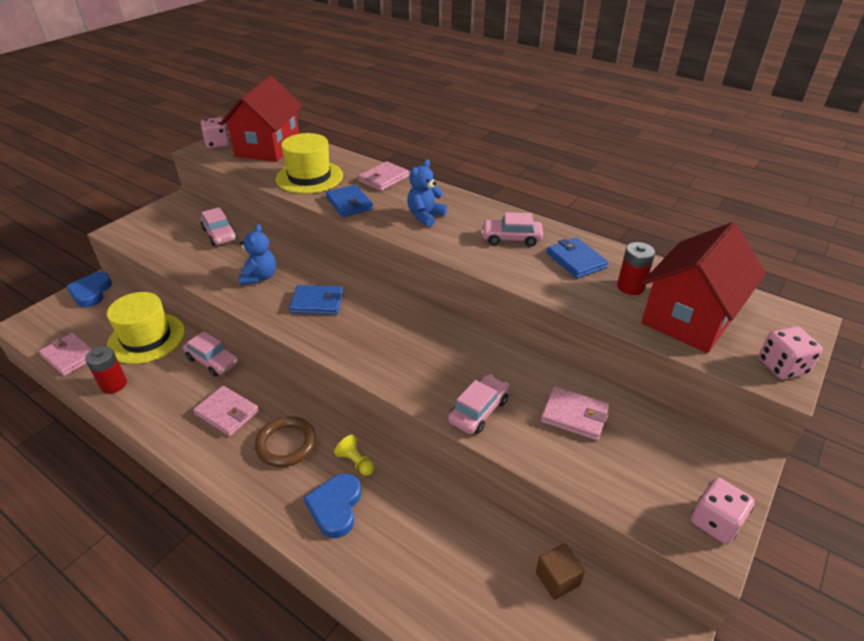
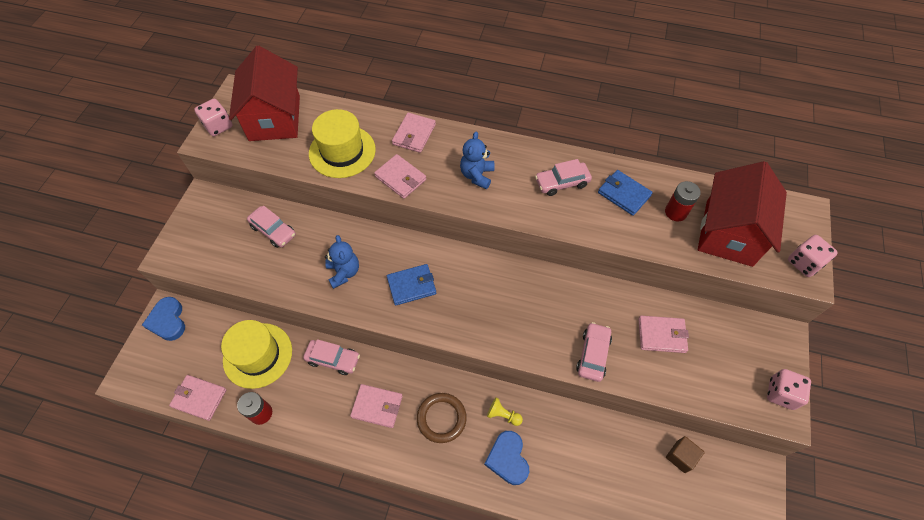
camera: 20 degrees left, 20 degrees up
(349, 203) = (400, 178): blue wallet -> pink wallet

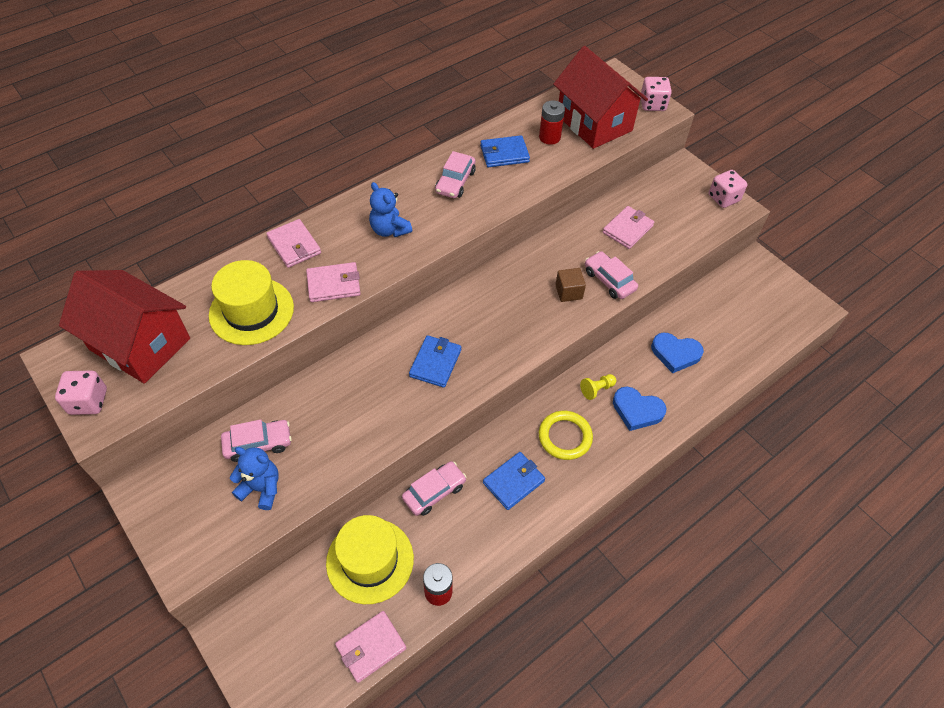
camera: 55 degrees left, 5 degrees down
(168, 321) = (243, 635): blue heart -> blue heart (675, 354)
(344, 272) = (370, 409): blue teddy bear -> blue teddy bear (261, 488)
(377, 406) = (513, 482): pink wallet -> blue wallet
(441, 418) = (565, 437): brown ring -> yellow ring
(680, 456) = (715, 298): brown cube -> brown cube (568, 292)

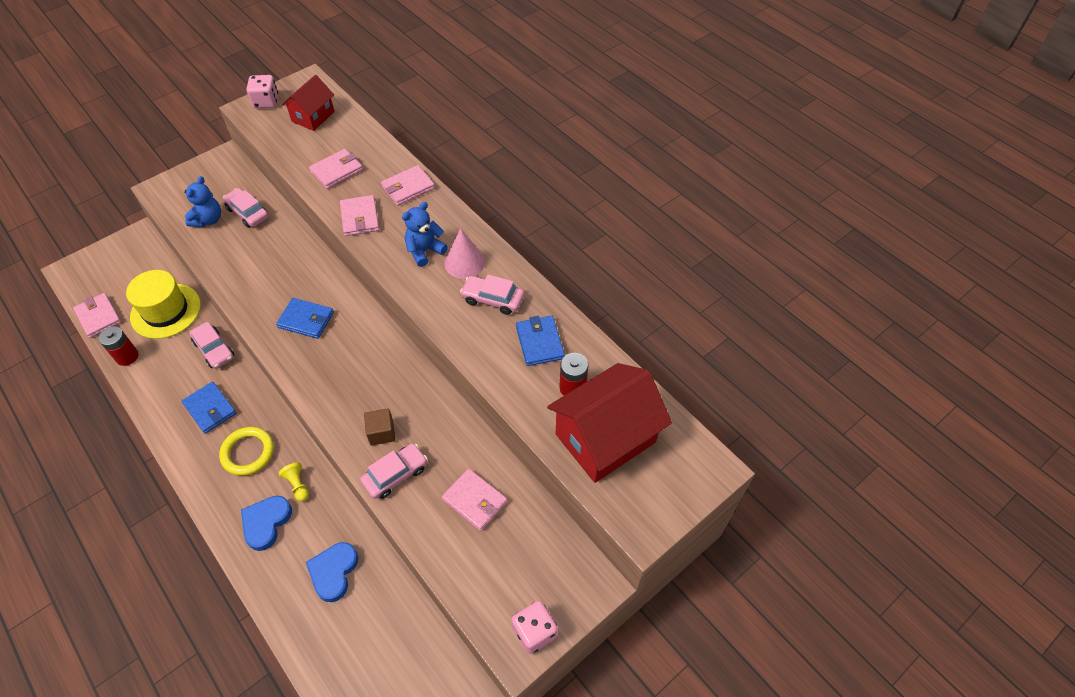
camera: 90 degrees right, 0 degrees up
(140, 344) = (313, 116): red house -> red house, size x0.58
(251, 311) = (336, 171): yellow hat -> pink wallet
(258, 444) = (247, 213): pink car -> pink car turned 150 degrees clockwise
(408, 200) = (464, 262): none -> pink cone
(652, 105) = (653, 514): pink dice -> none

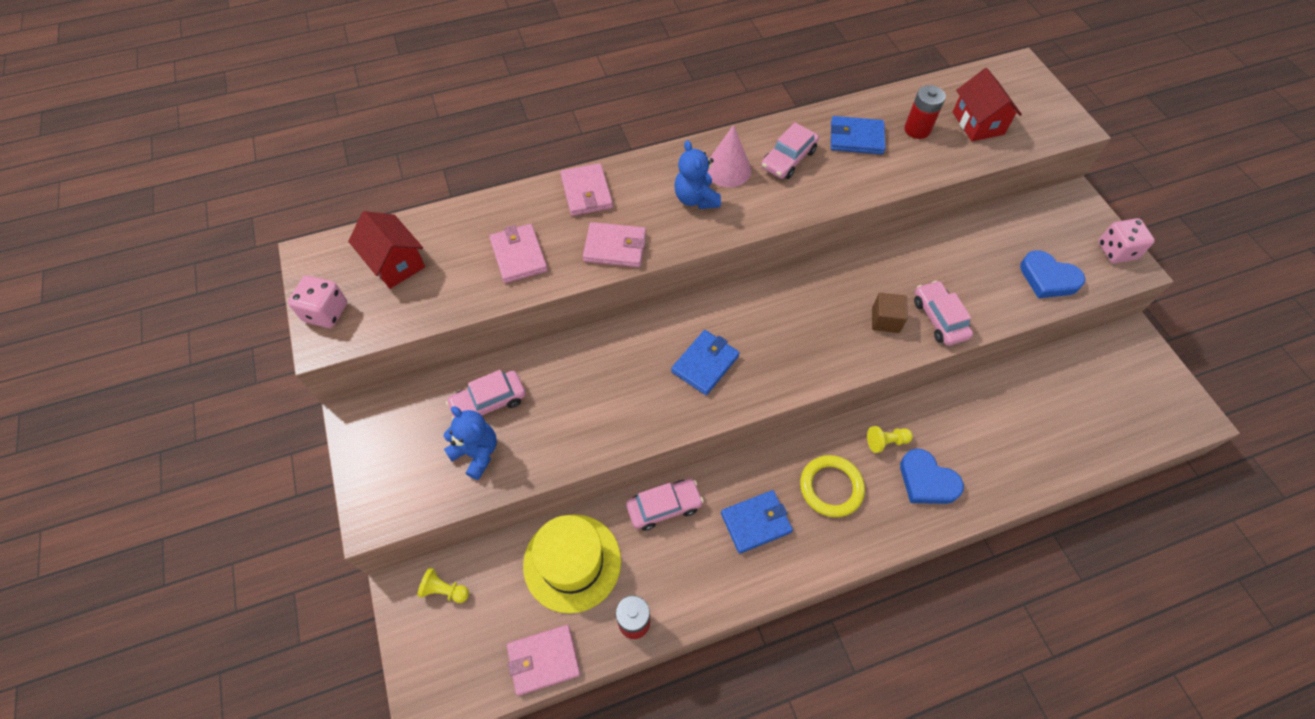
camera: 70 degrees left, 5 degrees up
(140, 254) = (444, 590): none -> yellow pawn
(334, 572) = (995, 425): blue heart -> blue heart (1048, 278)
(475, 500) = (981, 261): pink wallet -> none
(605, 438) = (978, 123): red house -> red house, size x0.58

